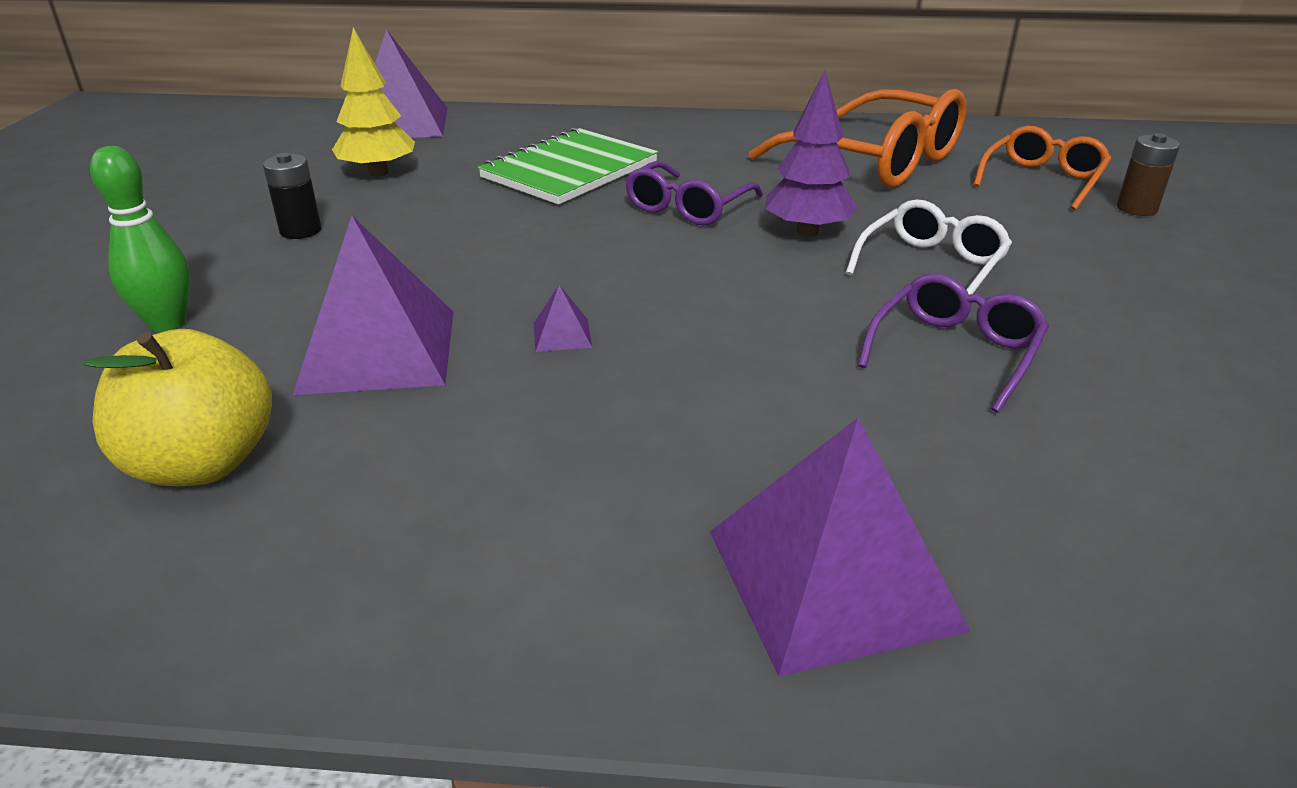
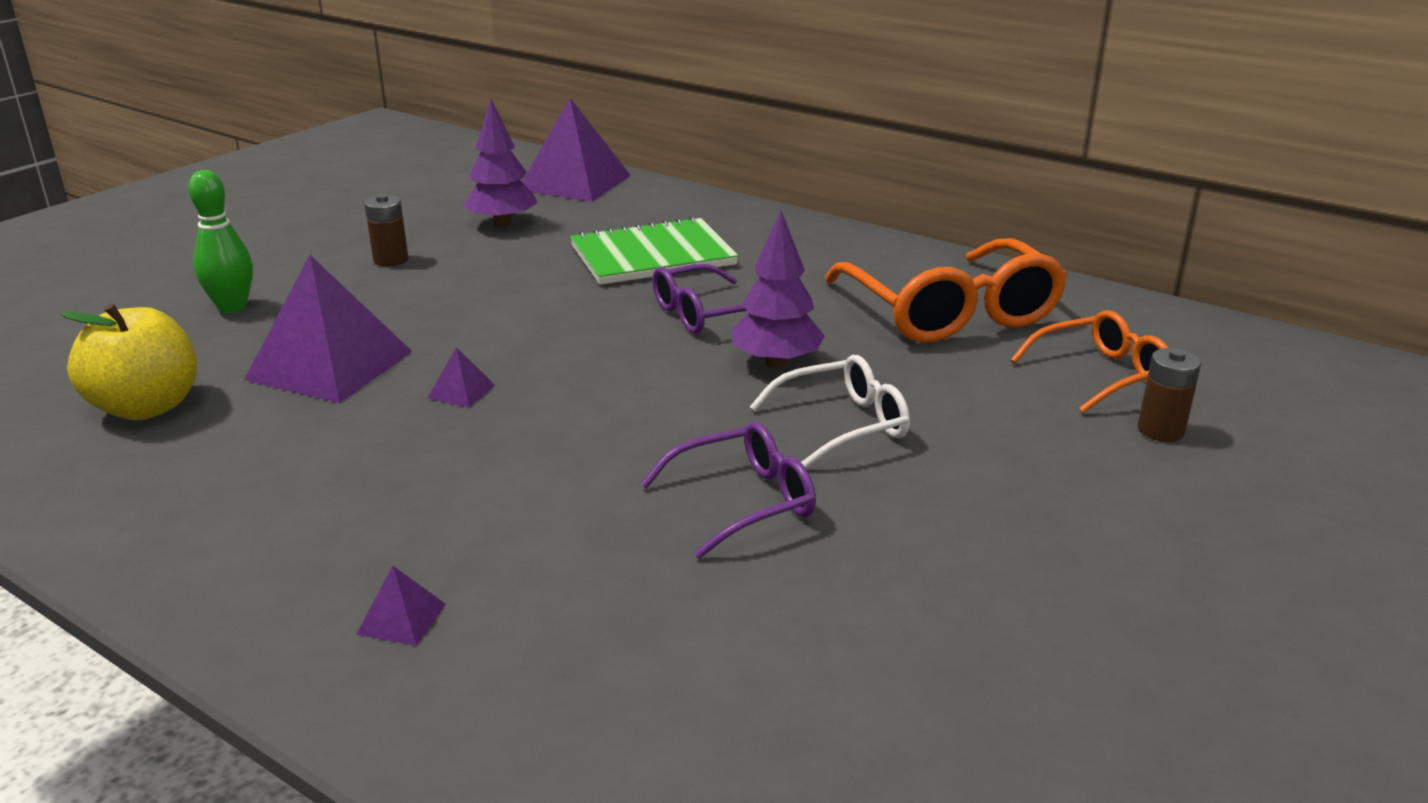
camera: 30 degrees right, 5 degrees down
(301, 231) = (391, 260): black battery -> brown battery
(378, 172) = (502, 224): yellow tree -> purple tree
(831, 578) = (401, 618): purple pyramid -> purple pyramid, size x0.40

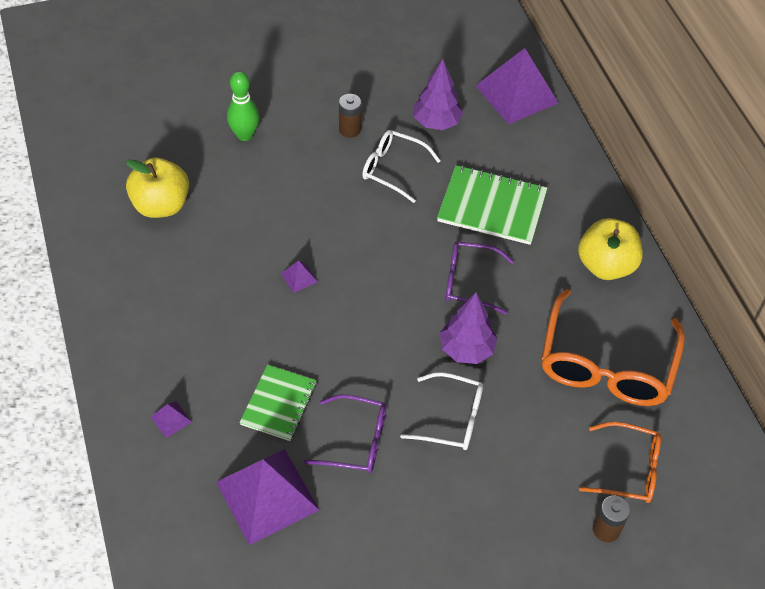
camera: 35 degrees right, 25 degrees up
(330, 365) = (256, 217): purple pyramid -> purple pyramid (267, 496)
(489, 269) = (393, 169): none -> white glasses
(576, 518) = (278, 404): none -> green notebook
(840, 251) = (605, 265): none -> yellow apple

